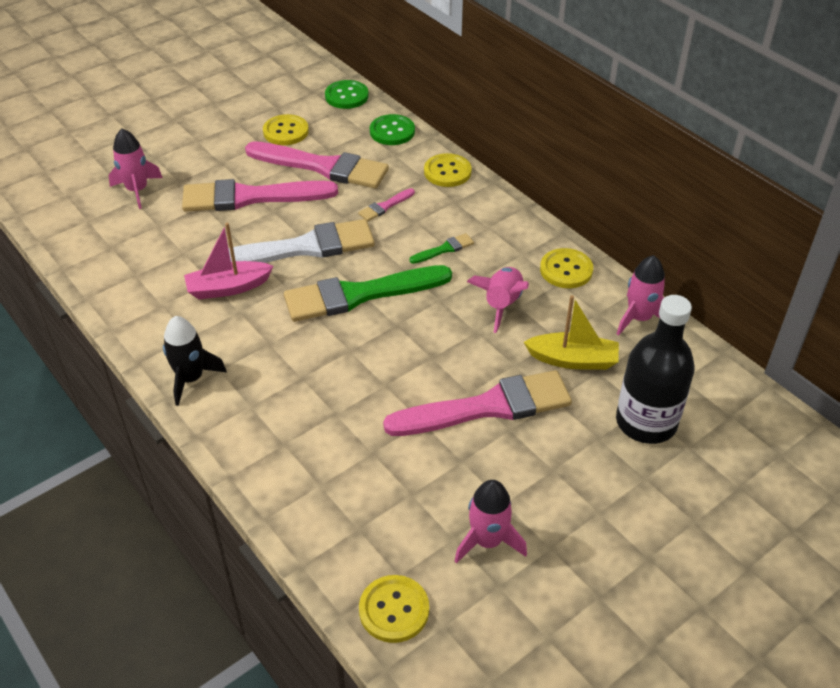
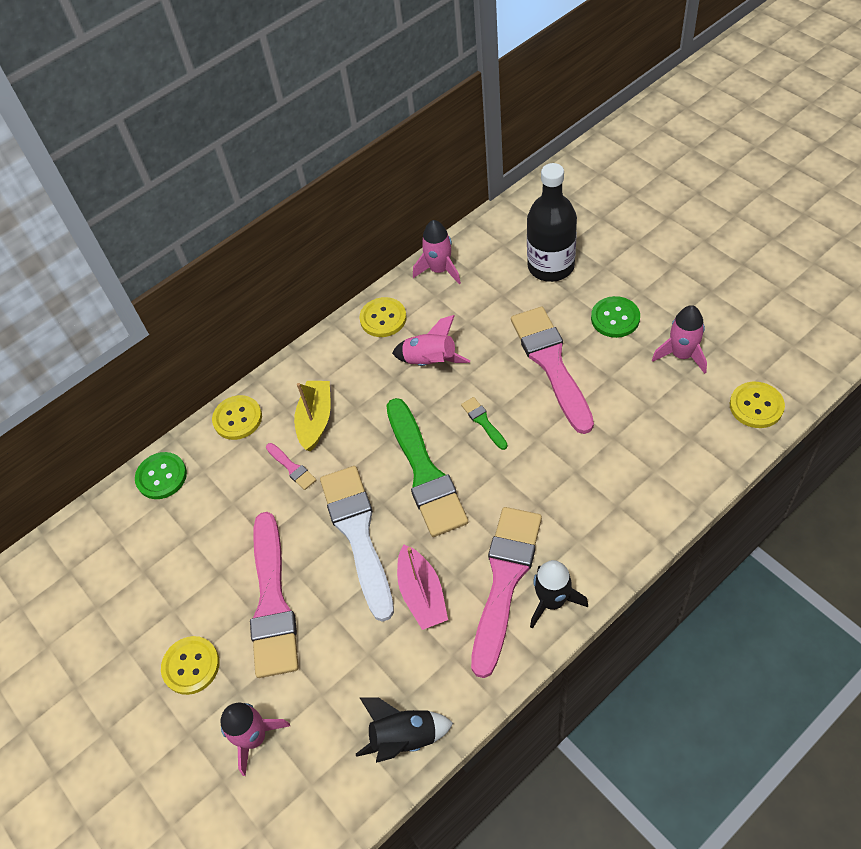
camera: 85 degrees left, 10 degrees up
(101, 272) = (404, 737): none -> black rocket
(286, 131) = (149, 587): yellow button -> yellow button (191, 666)
(323, 167) = (221, 536): pink brush -> pink brush (505, 581)
(346, 96) = (85, 532): green button -> green button (615, 318)
(444, 249) = (357, 410): green brush -> green brush (483, 422)
(573, 360) = (491, 311): yellow boat -> yellow boat (315, 420)

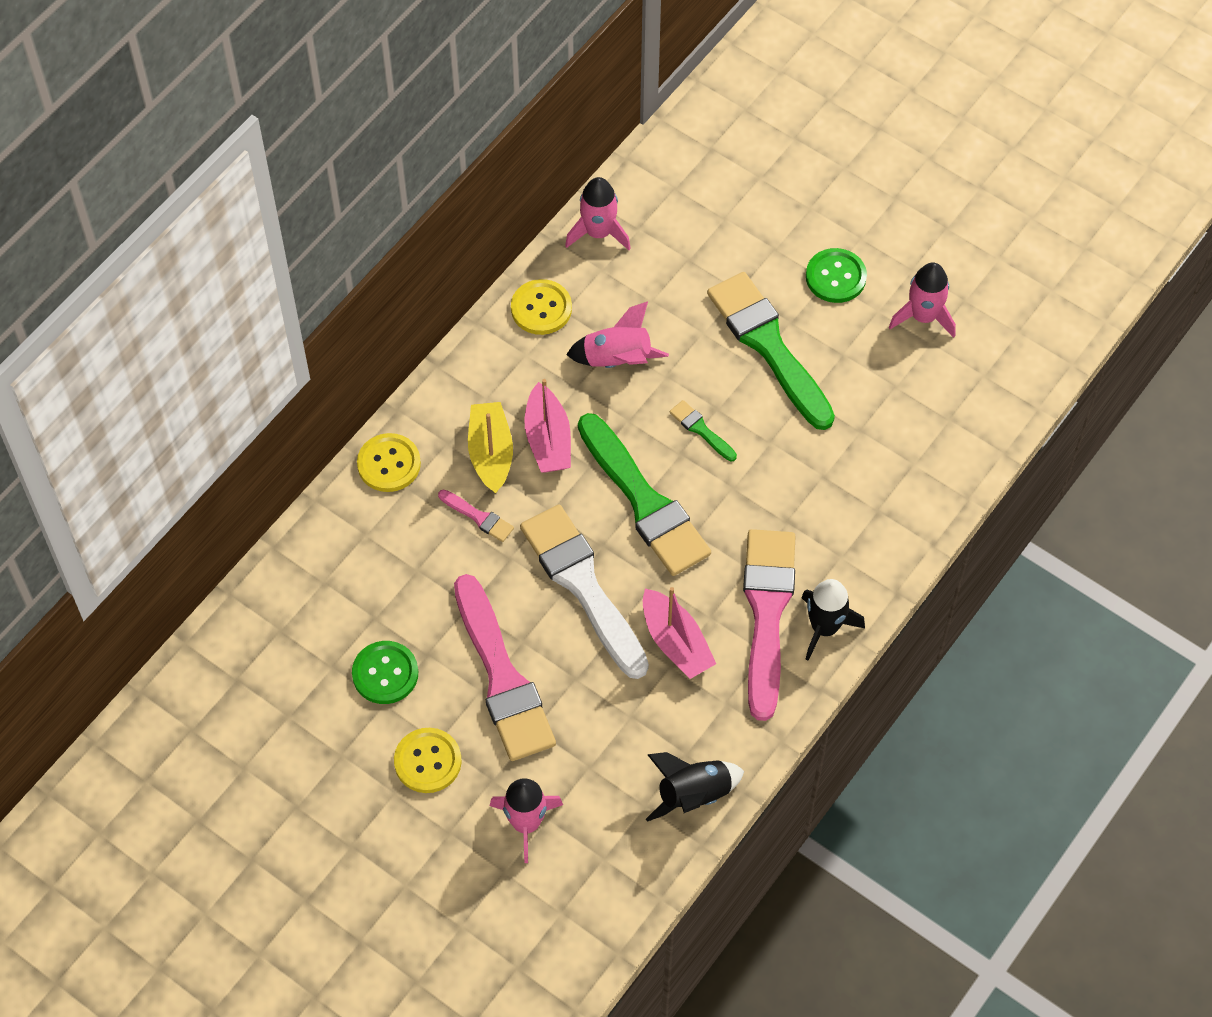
camera: 20 degrees left, 5 degrees up
(161, 476) = (314, 550): green button -> green button (385, 673)
(362, 415) = (548, 439): none -> pink boat
(551, 266) = (742, 213): black bottle -> none
(551, 363) = (768, 346): pink brush -> green brush
(756, 406) = (1018, 371): yellow button -> none

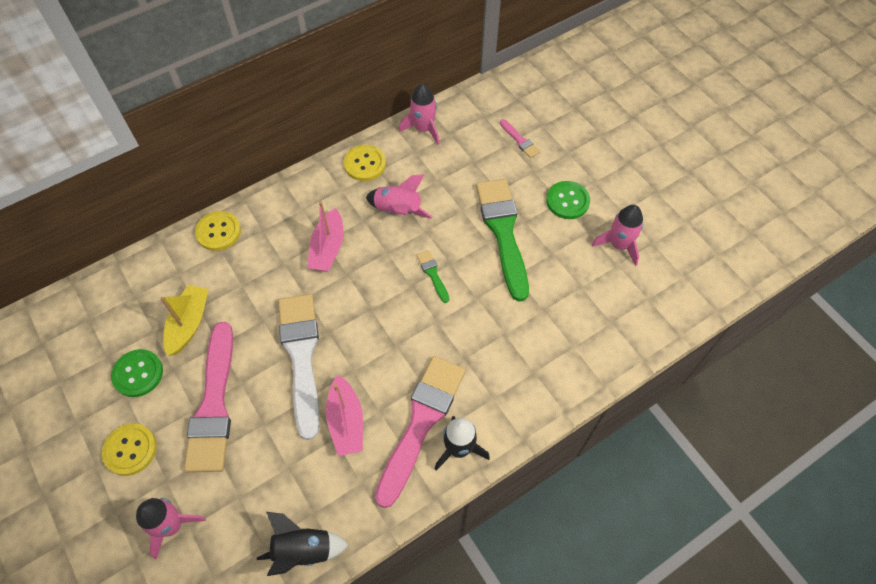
camera: 20 degrees right, 0 degrees up
(478, 517) = (256, 285): pink brush -> pink brush (520, 140)
(491, 453) = (286, 245): yellow boat -> yellow boat (189, 324)
(644, 502) = (371, 311): green brush -> none

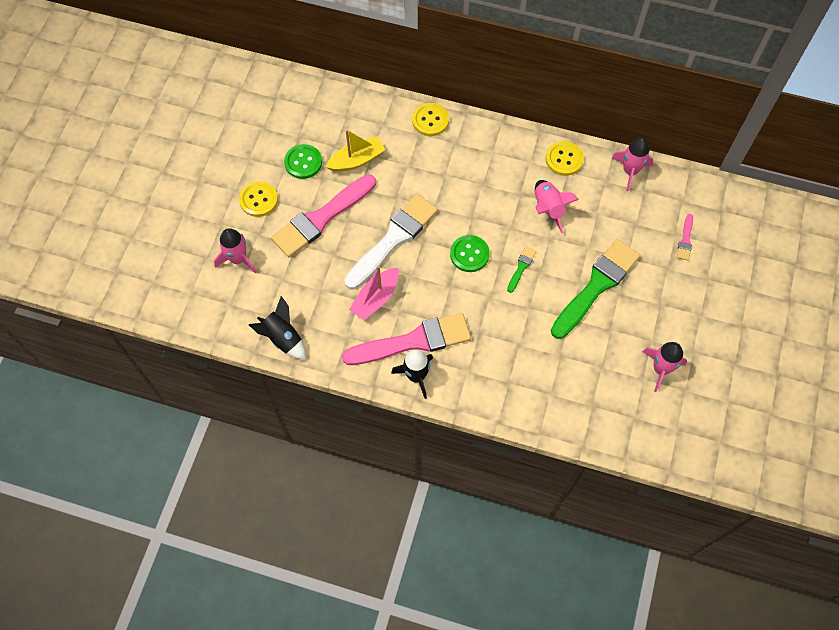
camera: 50 degrees right, 5 degrees up
(328, 248) = (479, 191): pink boat -> none
(567, 201) = (664, 309): green button -> green button (469, 254)

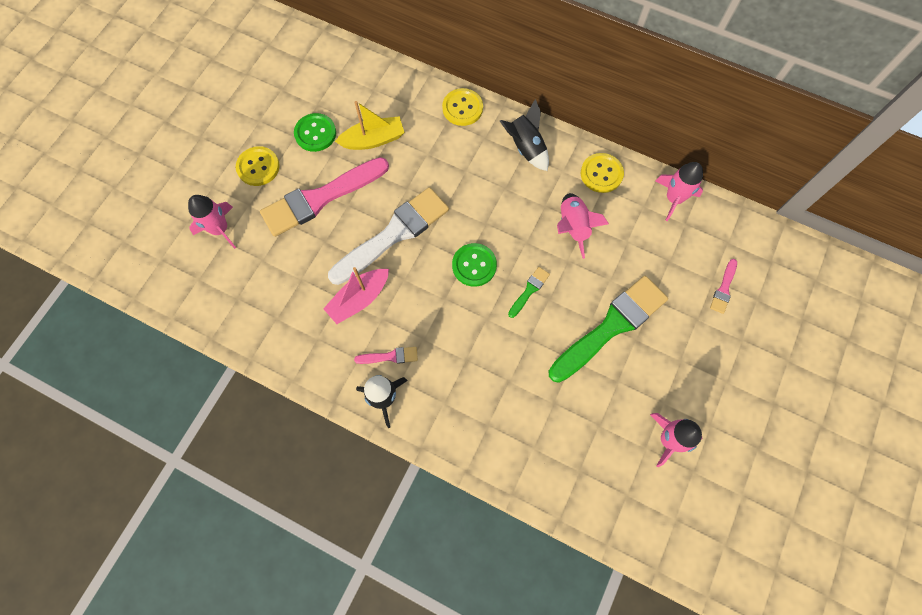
camera: 10 degrees right, 5 degrees up
(283, 338) = (246, 328): black rocket -> black rocket (525, 148)
(413, 341) = (390, 356): pink brush -> pink brush, size x0.43

